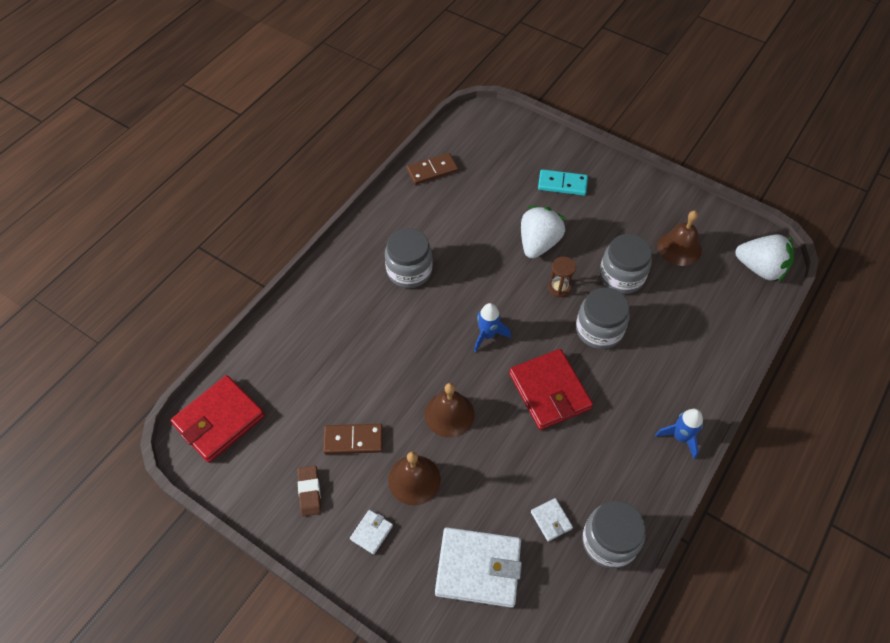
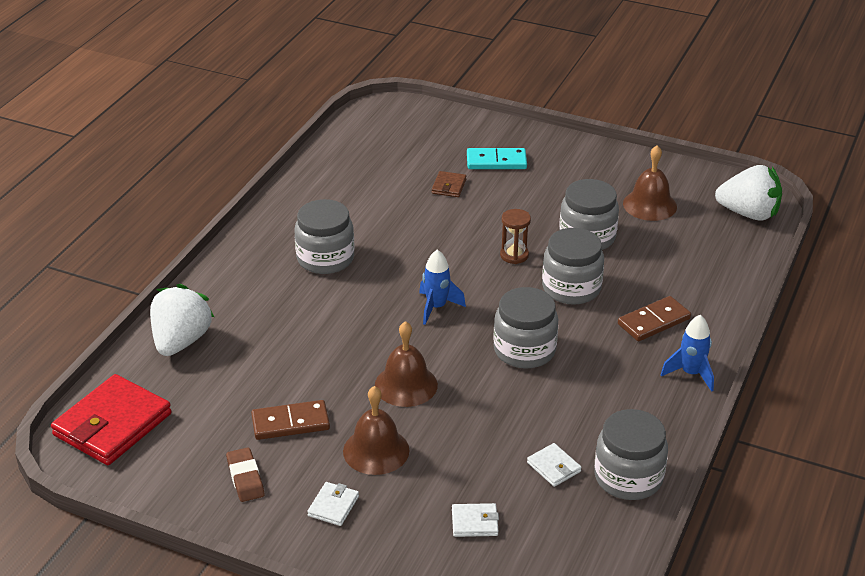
camera: 10 degrees left, 20 degrees down
(432, 170) = (333, 164): brown domino -> brown domino (653, 321)
(478, 568) = (474, 522): white wallet -> white wallet, size x0.45
(519, 206) = (449, 186): none -> brown wallet
(538, 243) = (480, 217): white strawberry -> white strawberry (181, 341)
(549, 391) = (524, 350): red wallet -> grey jar

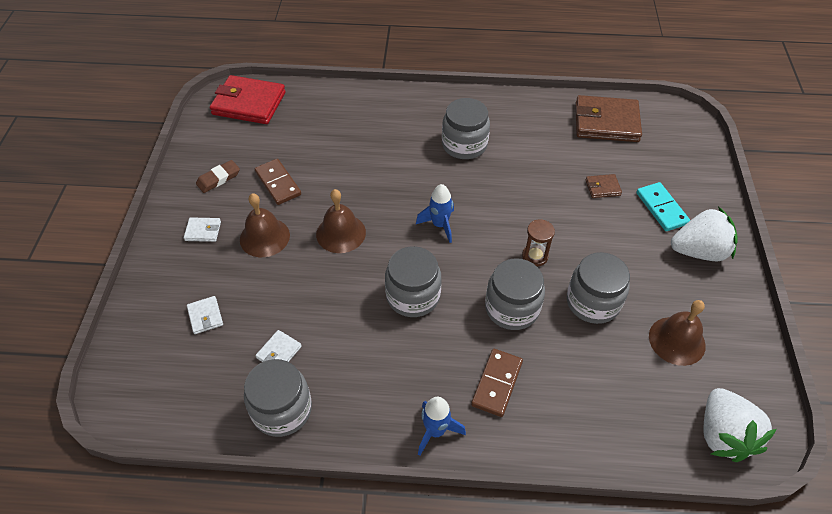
camera: 70 degrees right, 15 degrees up
(181, 341) = (339, 105): white strawberry -> white strawberry (699, 251)
(358, 155) = (606, 122): none -> brown wallet
(653, 321) = (497, 383): brown domino -> brown domino turned 75 degrees clockwise

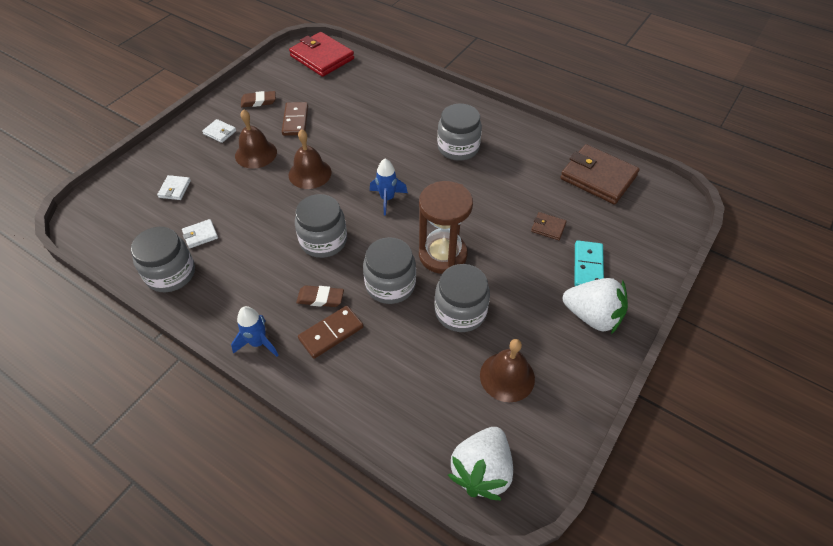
camera: 30 degrees right, 0 degrees up
(458, 355) = (320, 298): none -> brown eraser
(535, 256) = (442, 255): brown hourglass -> brown hourglass, size x2.00

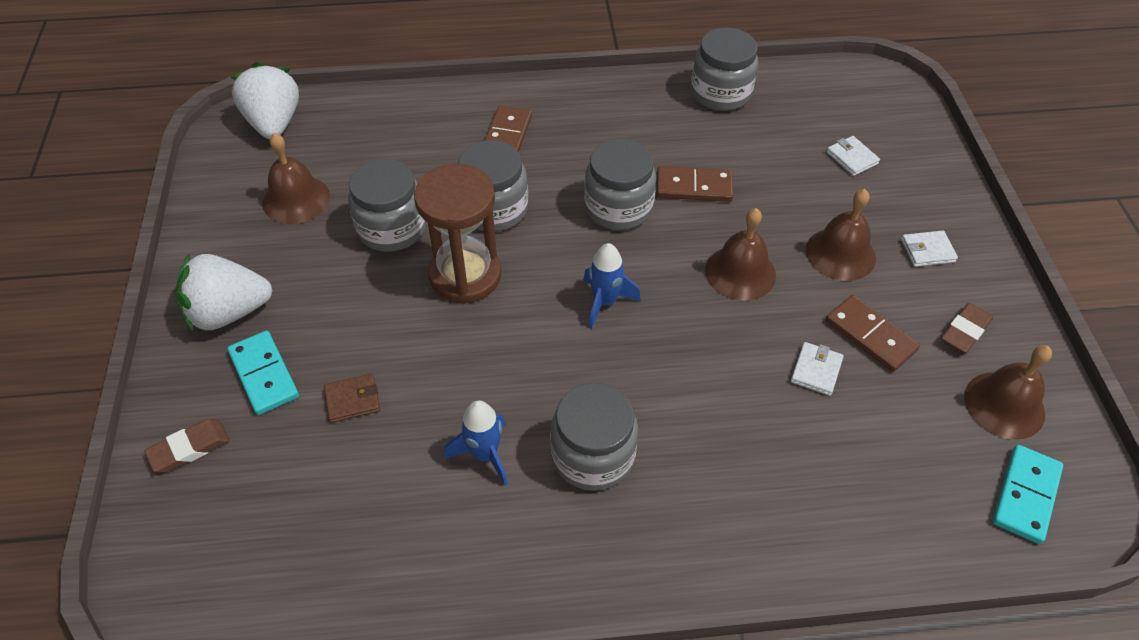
camera: 140 degrees right, 0 degrees up
(200, 235) = (749, 136): white wallet -> white wallet (816, 370)
(258, 343) = (564, 95): blue rocket -> blue rocket (484, 455)
(271, 226) = (694, 187): none -> brown domino
(286, 77) = (1004, 405): none -> brown bell
(320, 298) = (552, 156): brown eraser -> brown eraser (189, 448)
(322, 57) = (1025, 495): red wallet -> turquoise domino
(598, 177) = (322, 553): brown wallet -> none

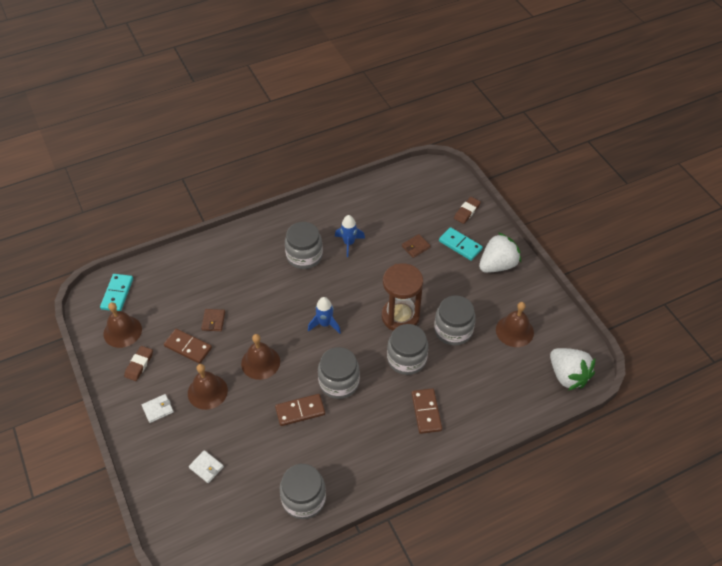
camera: 160 degrees right, 0 degrees up
(816, 370) = (213, 321): white wallet -> brown wallet

